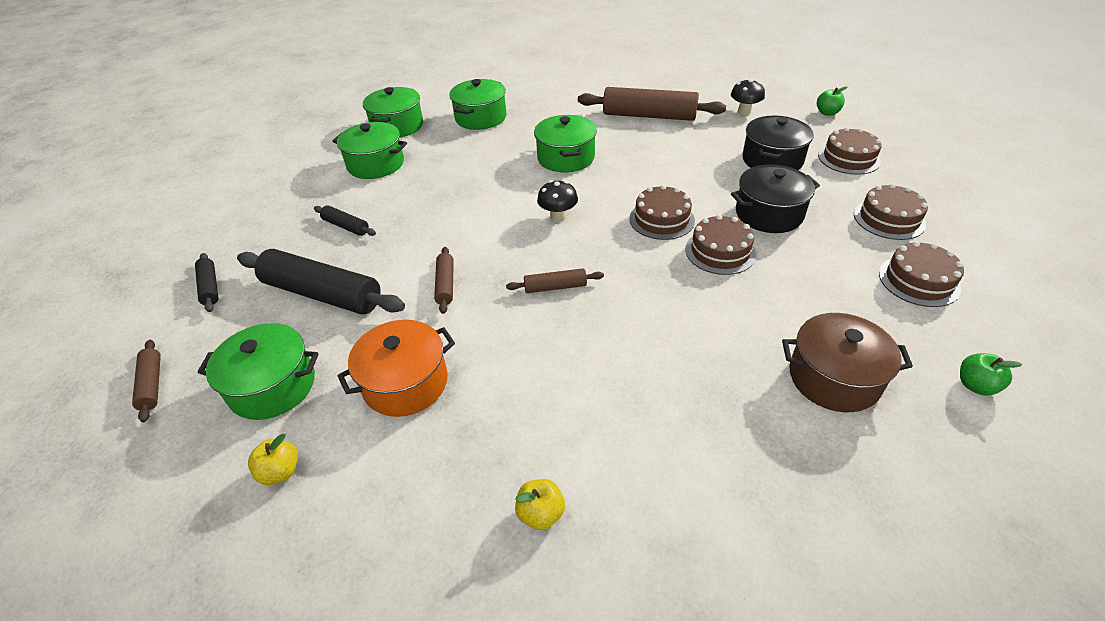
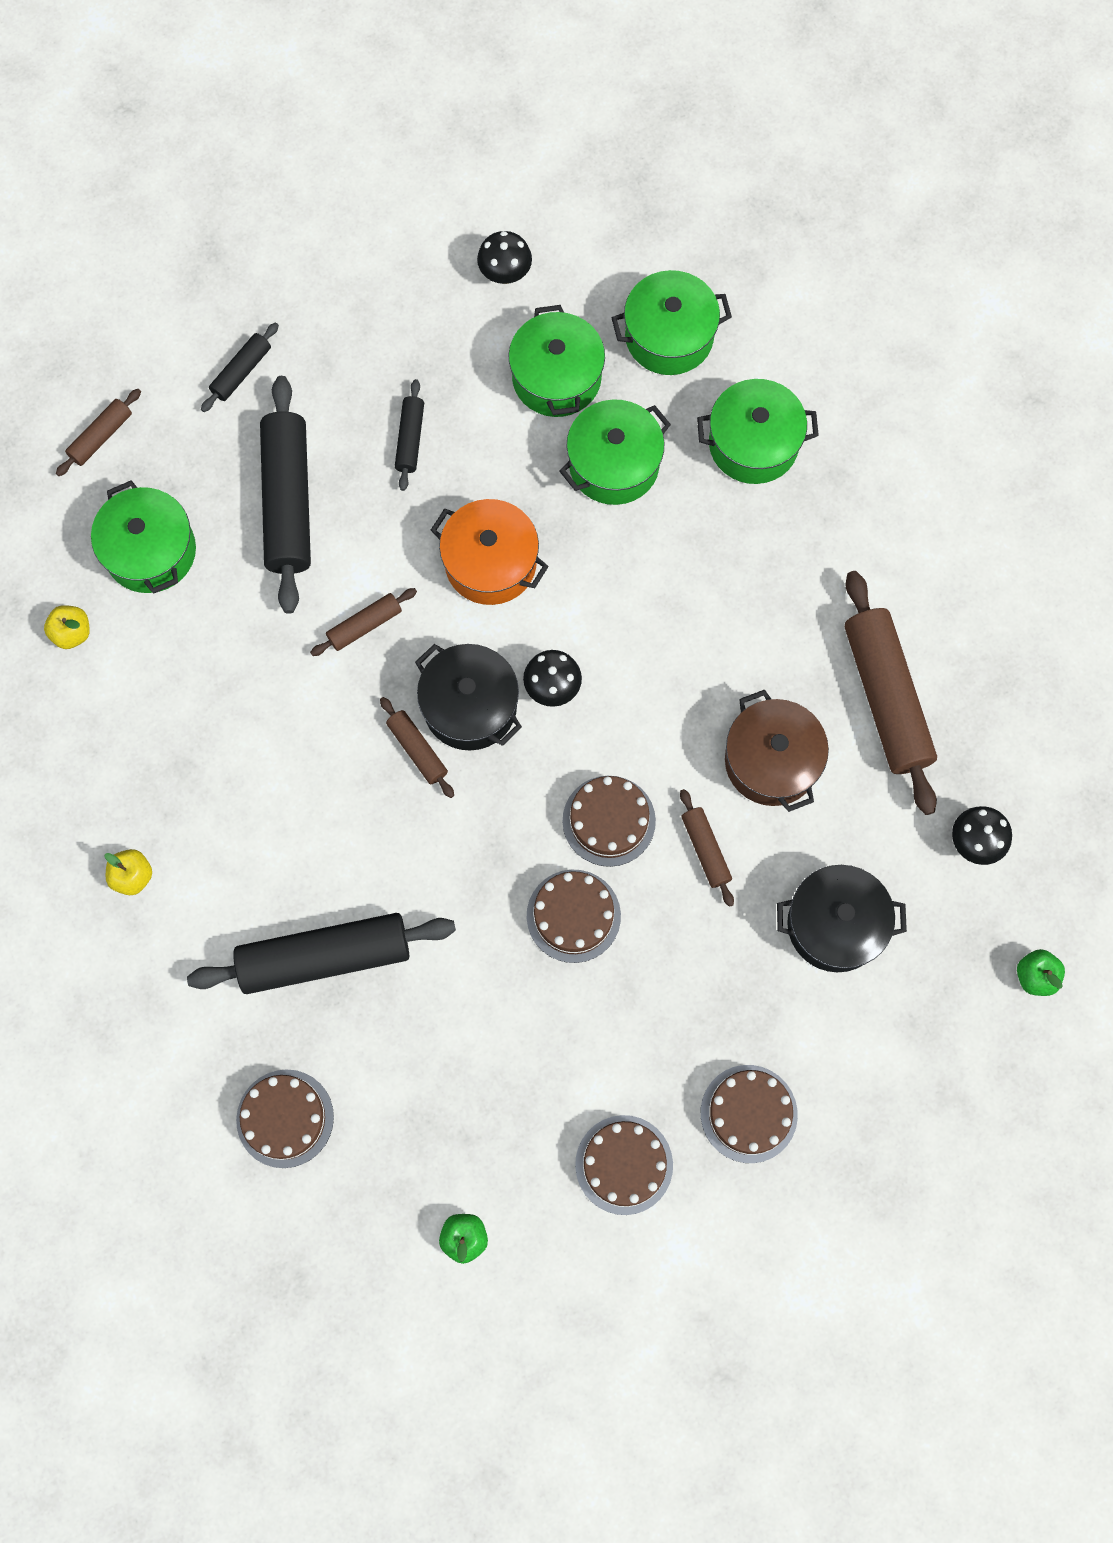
camera: 60 degrees right, 30 degrees up
(297, 165) = (505, 274): none -> black mushroom
(405, 383) = (211, 675): orange pot -> orange pot (490, 563)
(566, 158) = (699, 629): green pot -> green pot (614, 464)
(691, 393) = (324, 956): none -> black rolling pin
(702, 189) = (706, 849): none -> brown rolling pin
(769, 214) = (686, 954): black pot -> black pot (470, 706)
(834, 378) = (410, 1093): brown pot -> brown pot (771, 761)
(848, 158) = (894, 1035): brown cake -> brown cake (285, 1118)

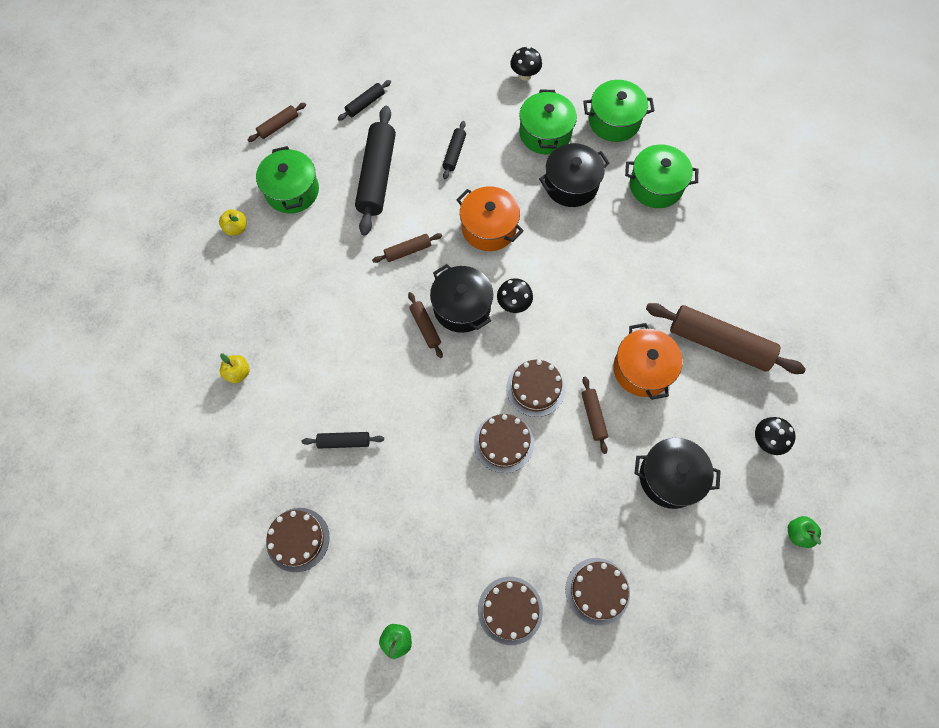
camera: 10 degrees right, 5 degrees down
(324, 956) = (344, 441): black rolling pin -> black rolling pin, size x0.48
(614, 464) = (571, 185): green pot -> black pot
(771, 761) = (642, 369): brown pot -> orange pot
(886, 697) = (719, 343): brown rolling pin -> brown rolling pin turned 60 degrees counterclockwise

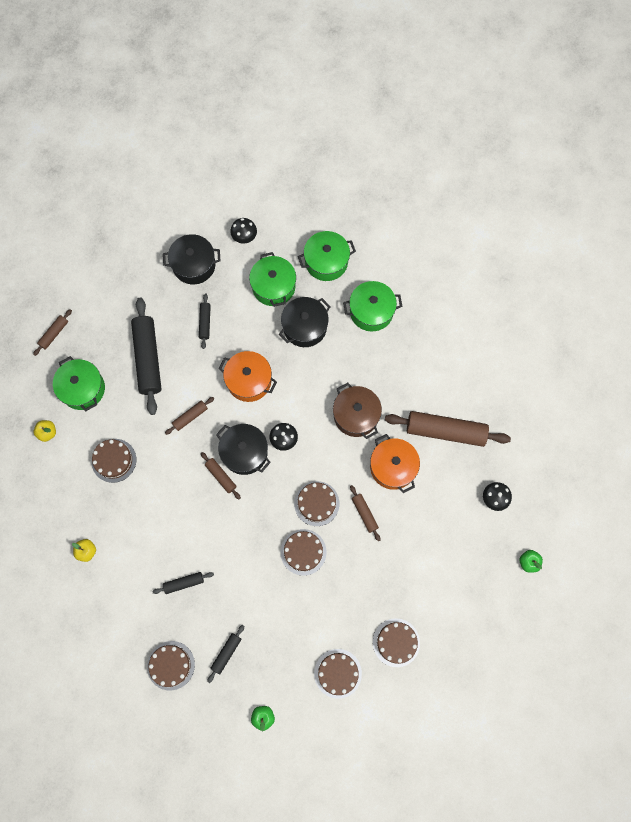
camera: 15 degrees left, 5 degrees up
(303, 277) = (114, 460): none -> brown cake
(365, 104) = (120, 296): black rolling pin -> black rolling pin (226, 653)
(609, 297) = (356, 415): none -> brown pot
(670, 477) = (430, 545): black pot -> black pot (194, 265)

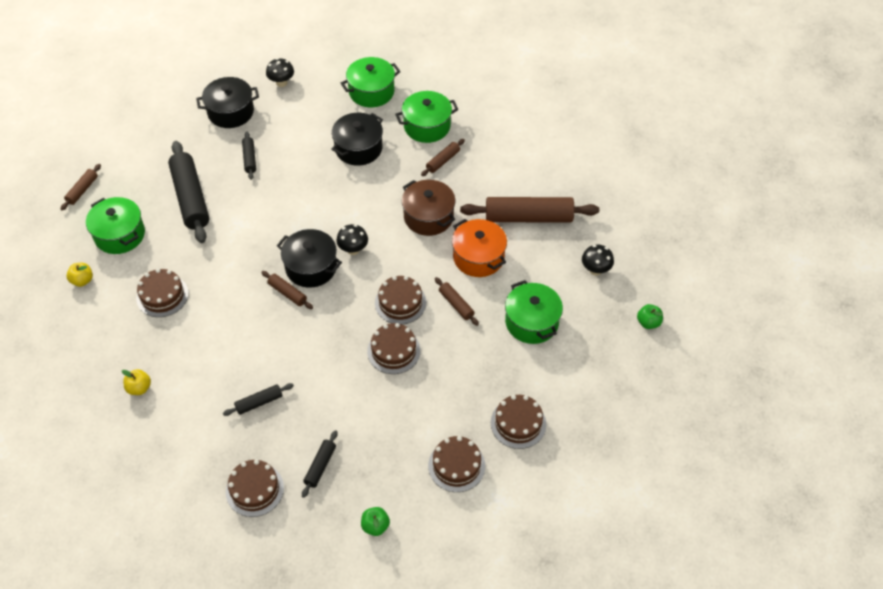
camera: 10 degrees left, 20 degrees down
(190, 417) = (245, 243): brown rolling pin -> brown rolling pin (443, 161)
(249, 381) = (305, 202): orange pot -> none
(273, 286) = (319, 119): green pot -> green pot (531, 322)

